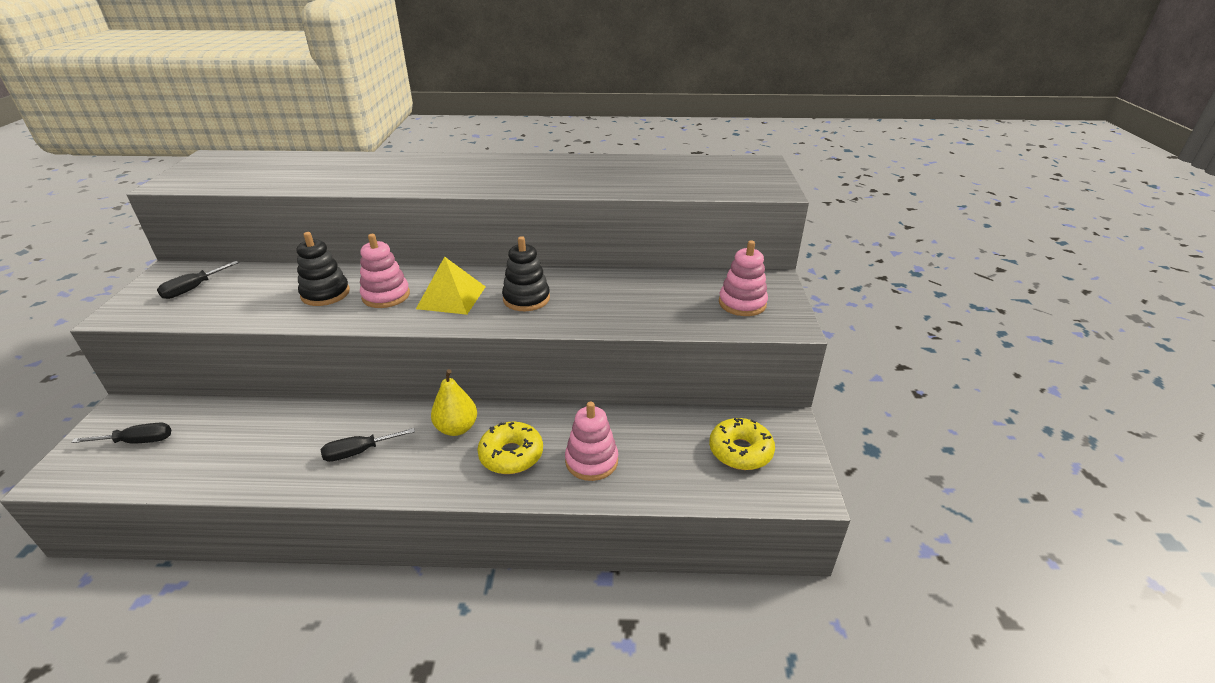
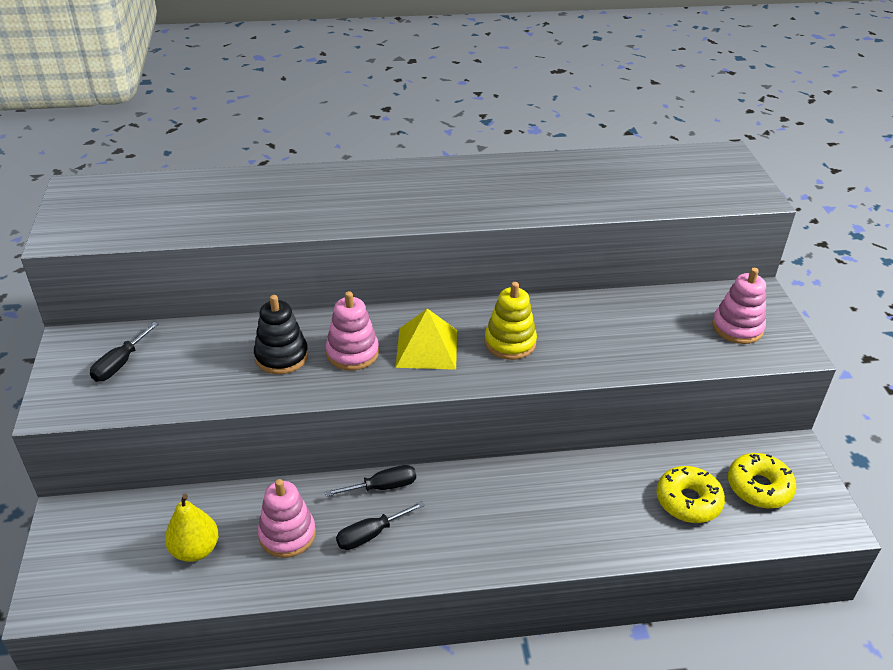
camera: 10 degrees left, 5 degrees up
(138, 441) = (115, 551): black screwdriver -> black screwdriver (382, 487)
(456, 428) = (461, 495): yellow pear -> yellow pear (195, 550)
(511, 455) = (532, 519): yellow donut -> yellow donut (688, 501)
(526, 299) = (510, 342): black stacking toy -> yellow stacking toy
(591, 461) = (617, 516): pink stacking toy -> pink stacking toy (287, 534)

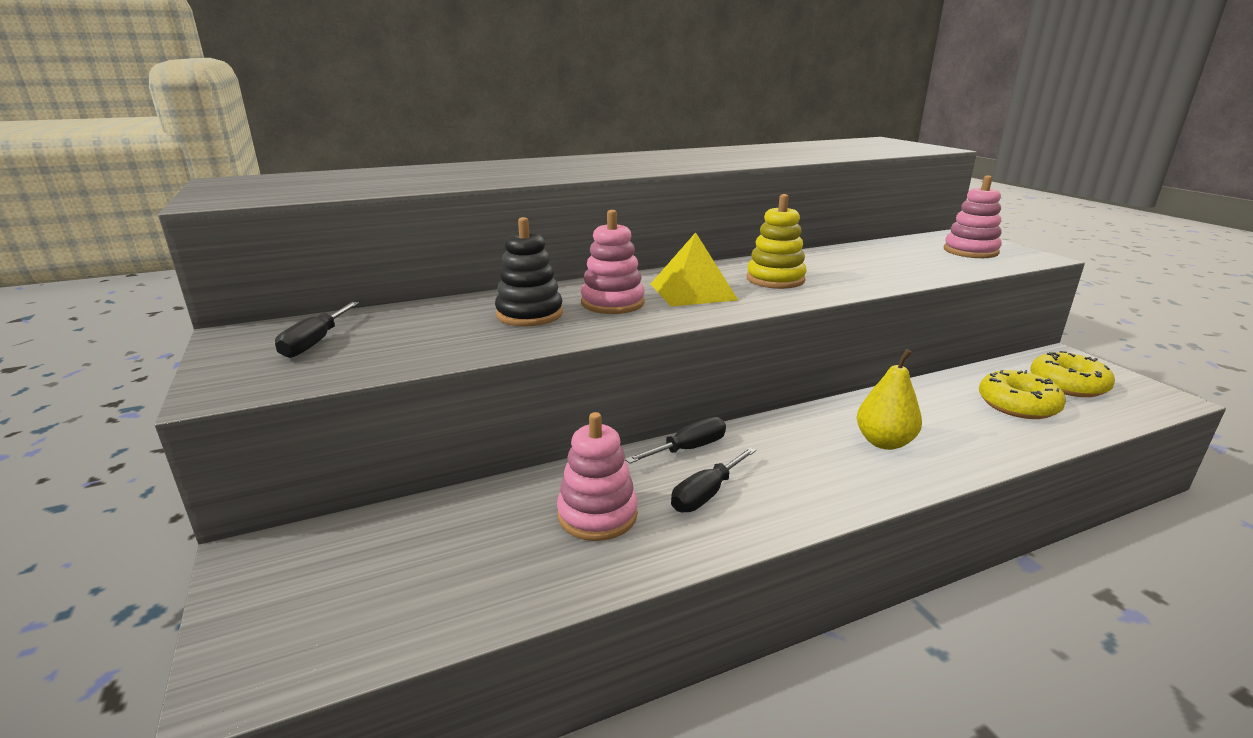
camera: 15 degrees left, 15 degrees down
(195, 550) = (473, 557): yellow pear -> yellow pear (884, 442)

